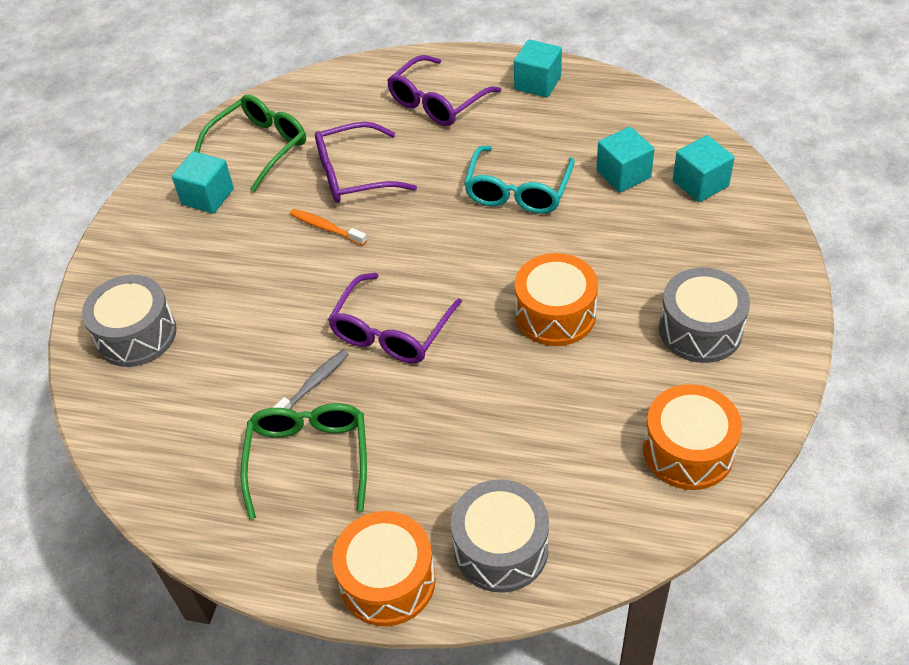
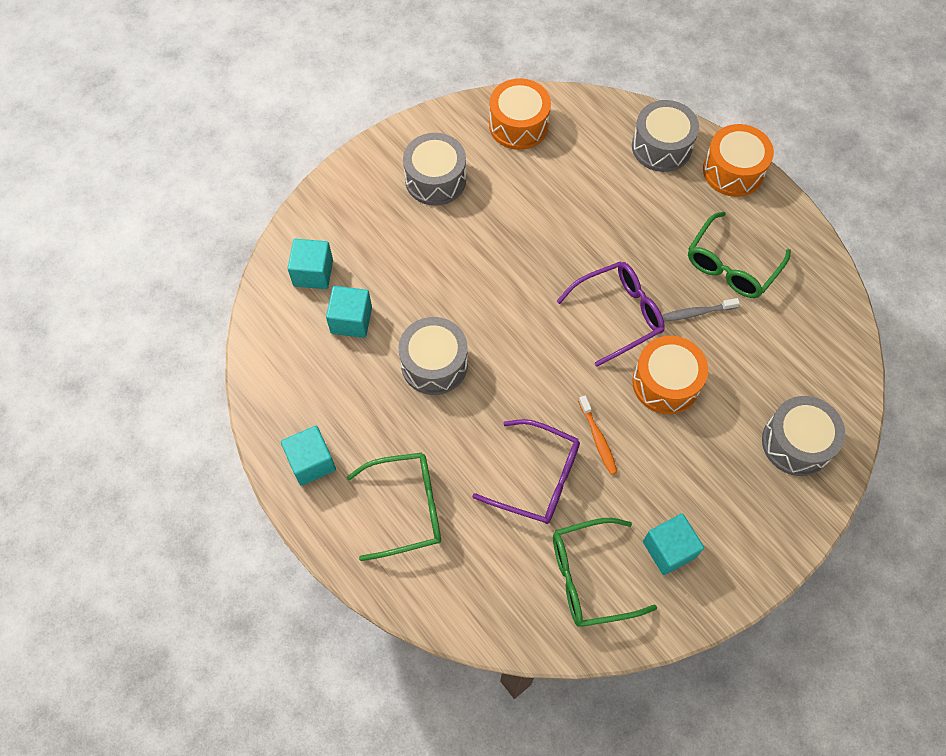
camera: 145 degrees left, 15 degrees up
(438, 101) = (405, 508): purple glasses -> green glasses
(518, 190) = (434, 364): turquoise glasses -> grey drum
(555, 314) = (506, 250): orange drum -> orange drum (666, 383)

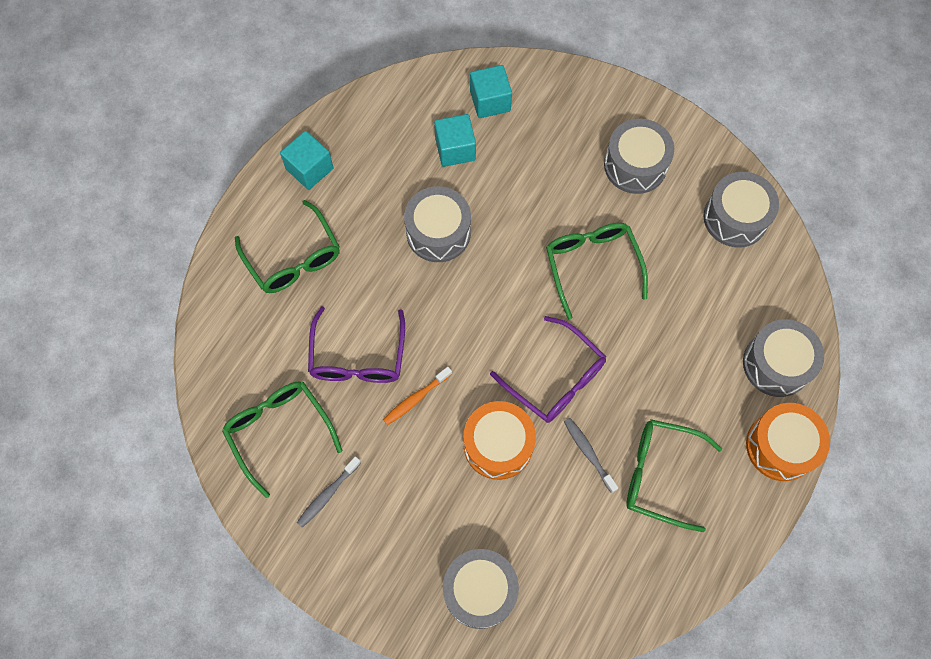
camera: 70 degrees right, 5 degrees up
(518, 125) = (735, 218): orange drum -> grey drum
(521, 248) = (592, 266): none -> green glasses
(669, 549) = (327, 494): turquoise cube -> grey toothbrush

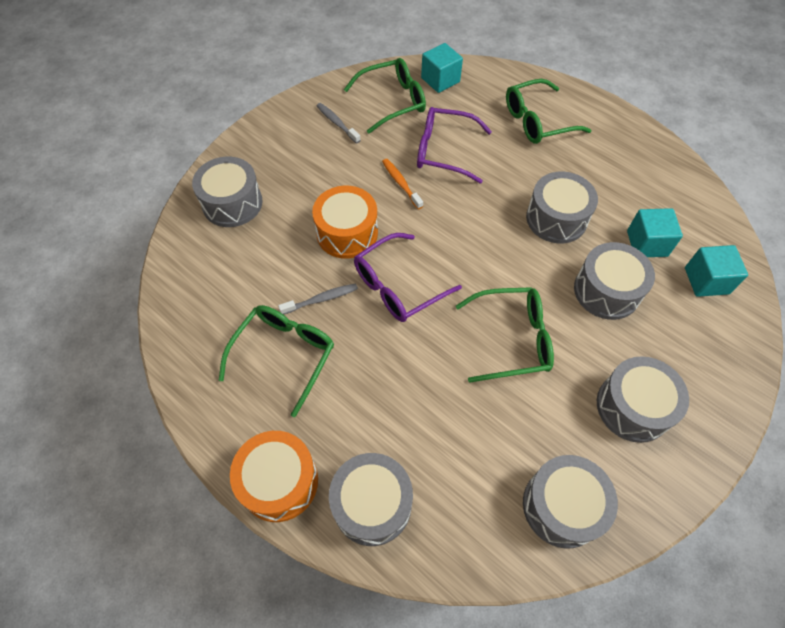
camera: 100 degrees right, 10 degrees down
(309, 169) = (622, 138): turquoise cube -> turquoise cube (440, 80)
(520, 185) = (606, 291): none -> grey drum

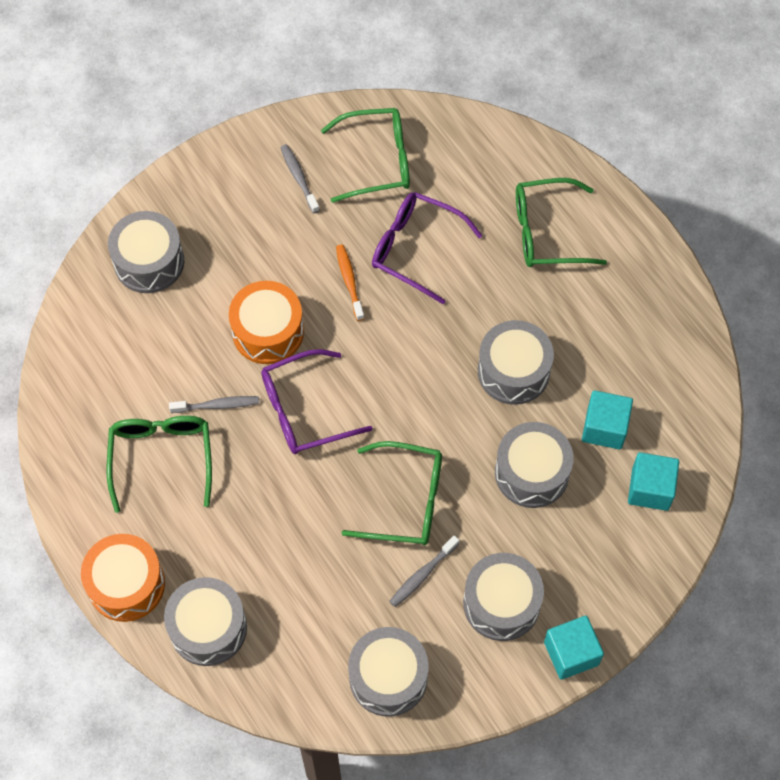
camera: 15 degrees right, 5 degrees up
(284, 356) = (161, 459): green glasses -> green glasses turned 45 degrees counterclockwise
(440, 80) = (448, 141): turquoise cube -> turquoise cube (571, 653)
(553, 399) = (422, 575): none -> grey toothbrush

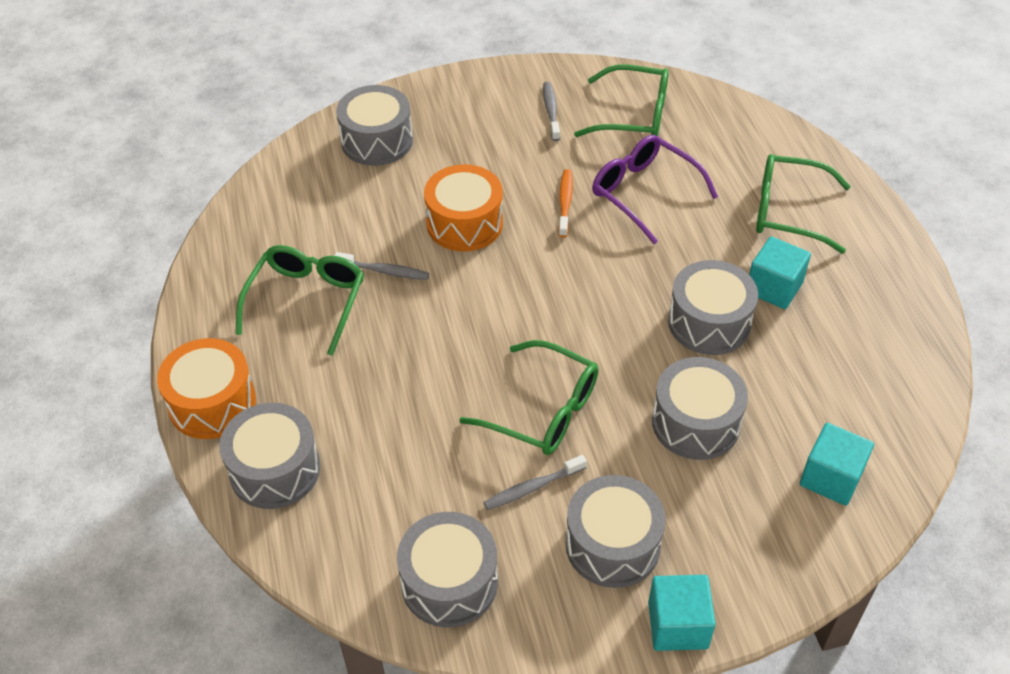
camera: 20 degrees right, 15 degrees down
(305, 410) = (472, 299): purple glasses -> none
(604, 428) = (795, 402): turquoise cube -> turquoise cube (774, 287)

